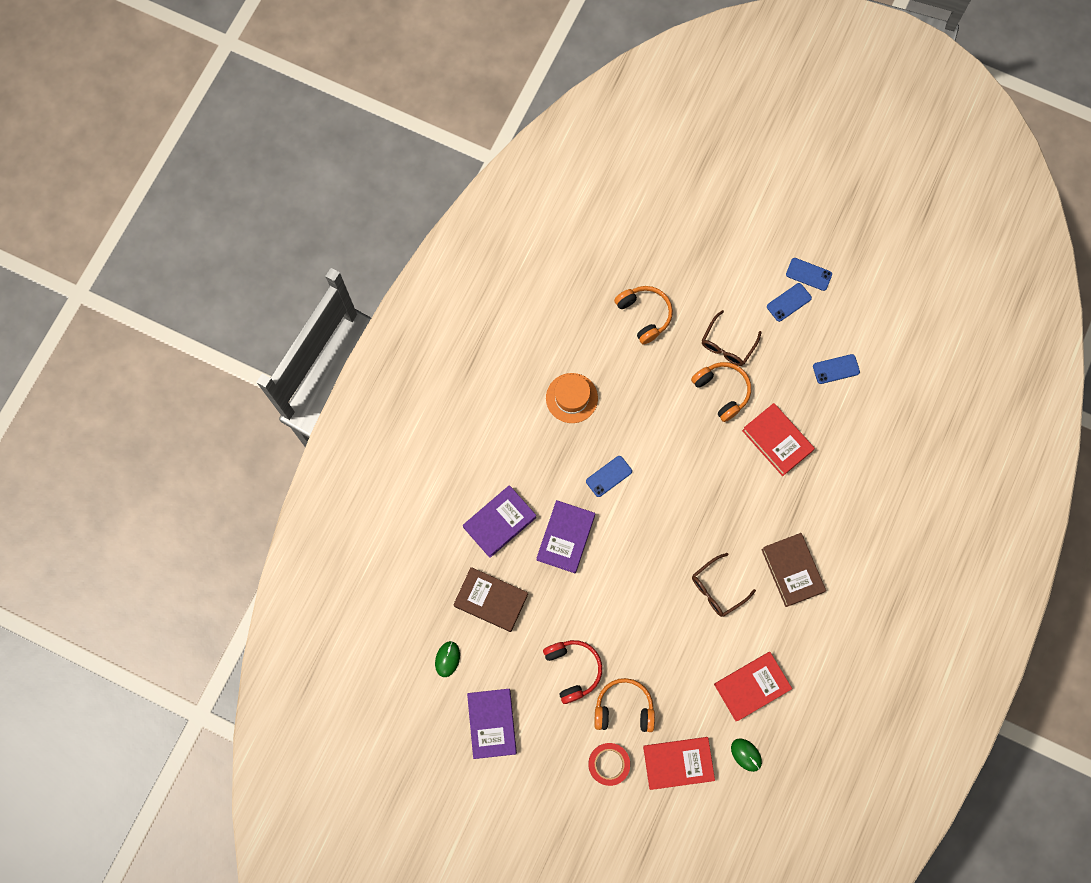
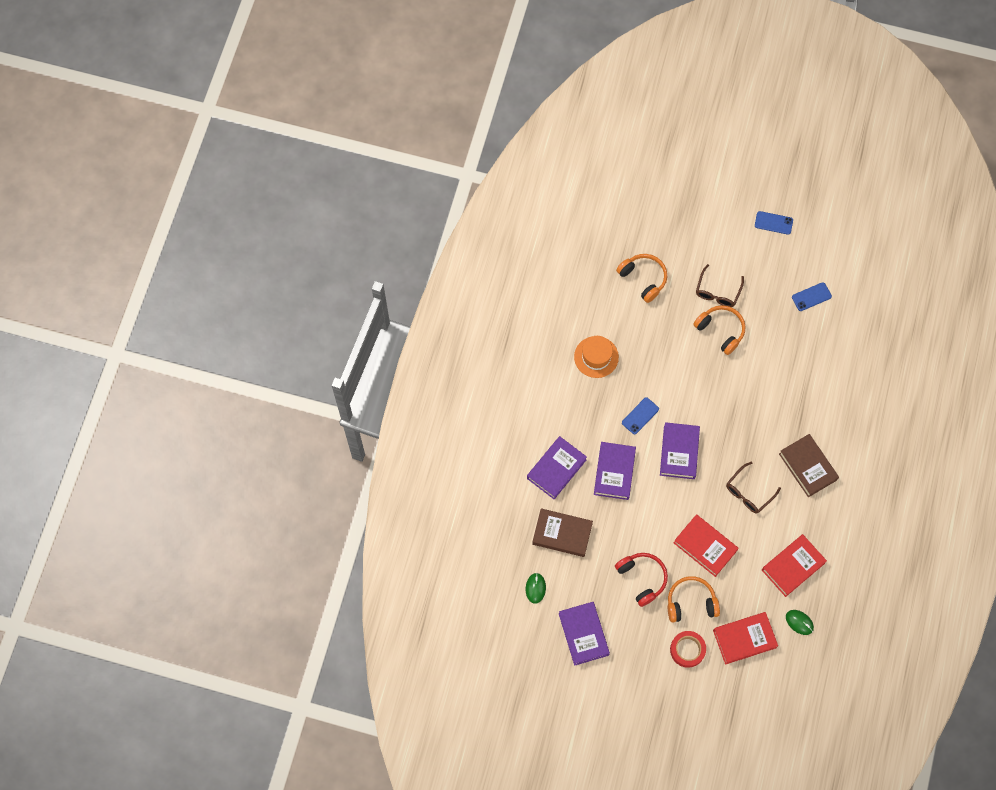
camera: 10 degrees left, 5 degrees down
(645, 527) = (679, 452): none -> purple book
(777, 441) = (774, 363): red book -> red book (705, 546)
(789, 302) = (761, 248): blue phone -> none

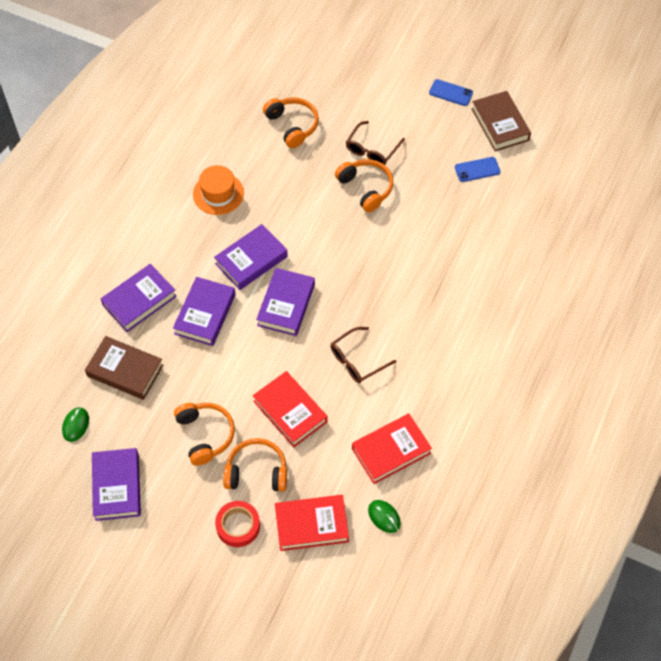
camera: 10 degrees right, 10 degrees down
(640, 416) = (251, 260): blue phone -> purple book
(642, 578) = (205, 435): red headphones -> orange headphones
(807, 467) = (434, 343): brown book -> brown book (500, 124)

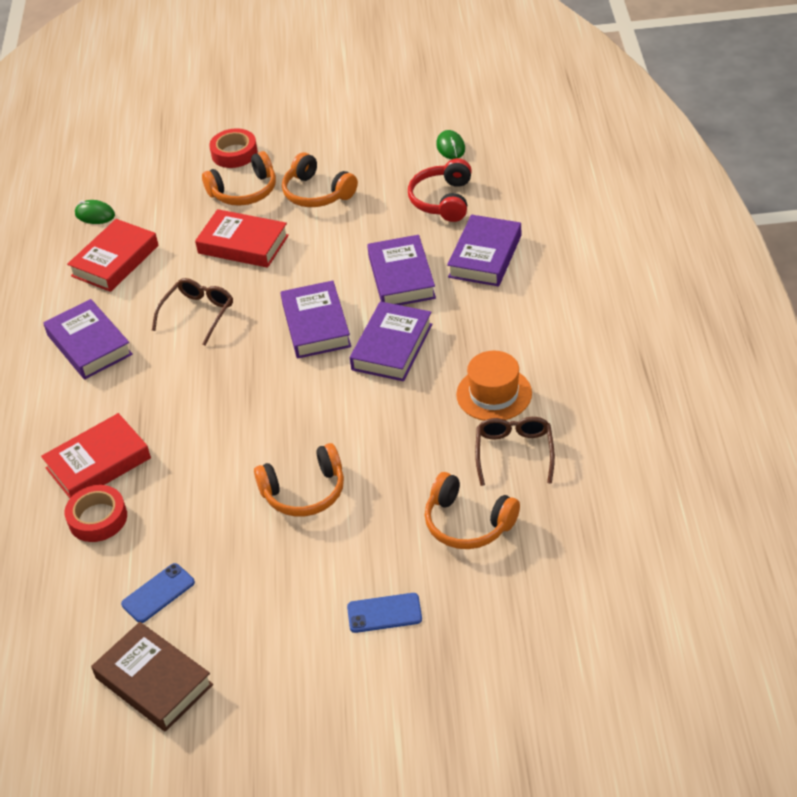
camera: 155 degrees right, 15 degrees down
(117, 486) = (370, 129): purple book -> purple book (89, 345)
(125, 371) = (442, 200): brown book -> red headphones
(311, 525) = (164, 182): red book -> red book (98, 463)
(366, 188) = (304, 492): orange headphones -> orange headphones turned 45 degrees counterclockwise
(371, 150) = (330, 545): brown glasses -> brown glasses (514, 452)
(450, 93) = (260, 695): blue phone -> blue phone (384, 613)
(492, 233) = (98, 518): none -> red tape

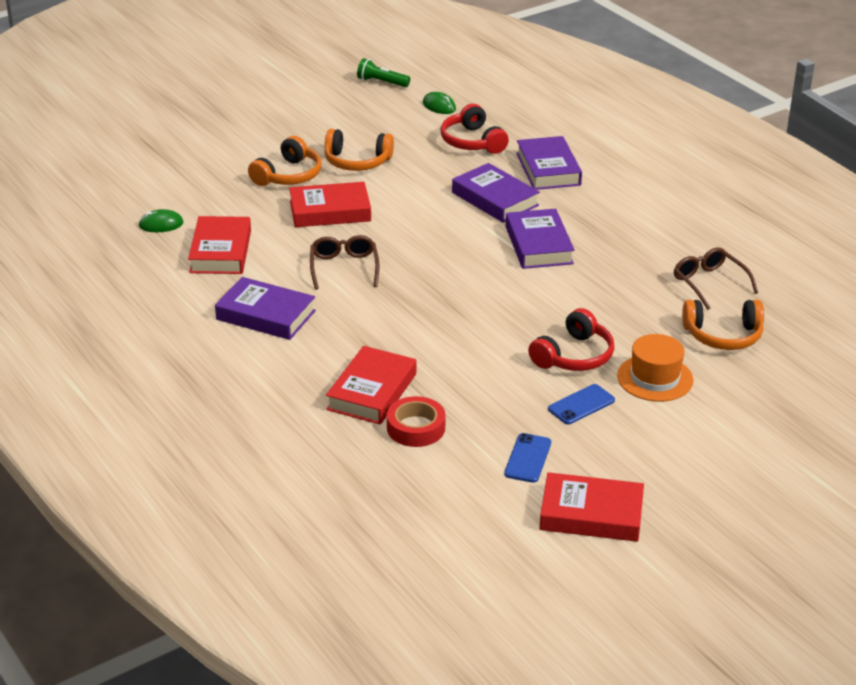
camera: 35 degrees left, 10 degrees down
(154, 681) = (591, 514): brown book -> red book
(234, 153) = (248, 152): red tape -> none
(304, 492) = (574, 356): orange headphones -> red headphones
(316, 325) = (458, 248): purple book -> none
(384, 613) = (723, 409): blue phone -> blue phone (581, 405)
(422, 103) = (381, 82): none -> green flashlight
(494, 394) = (653, 252): orange hat -> orange hat (655, 378)

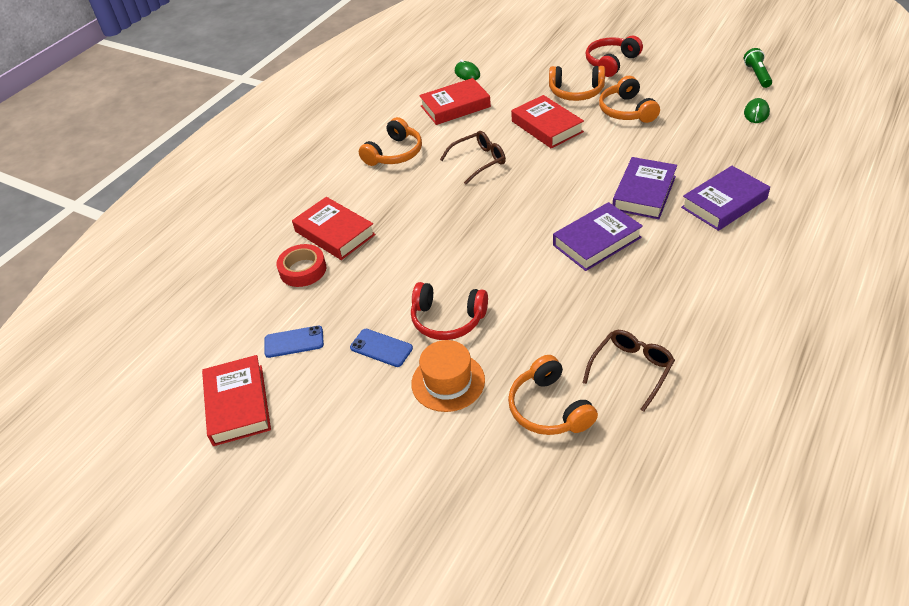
camera: 70 degrees right, 10 degrees up
(265, 315) = (395, 153): purple book -> orange headphones
(372, 392) = (334, 233): red book -> red book turned 45 degrees clockwise
(472, 142) = (720, 149): red headphones -> red headphones (611, 62)

